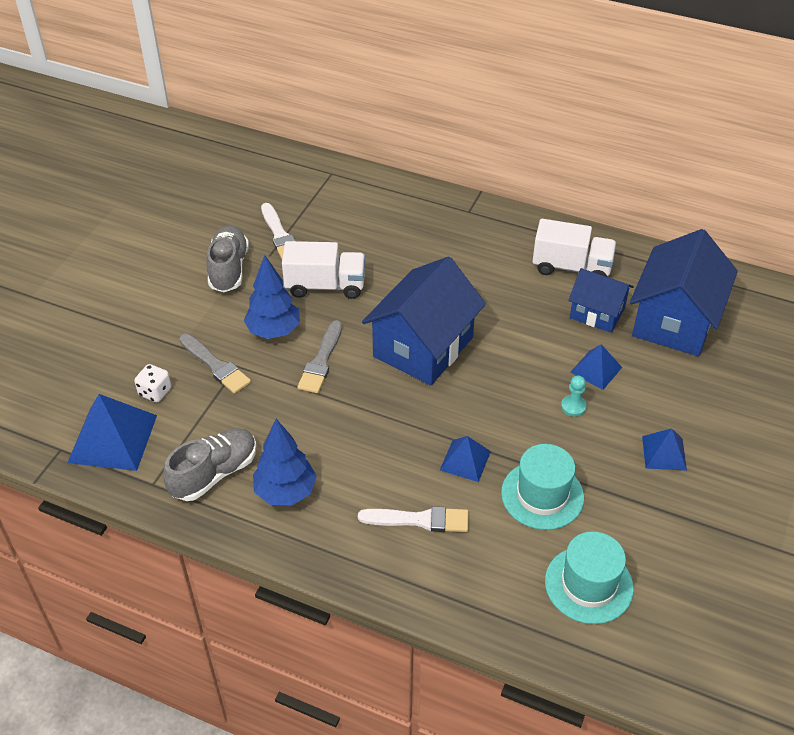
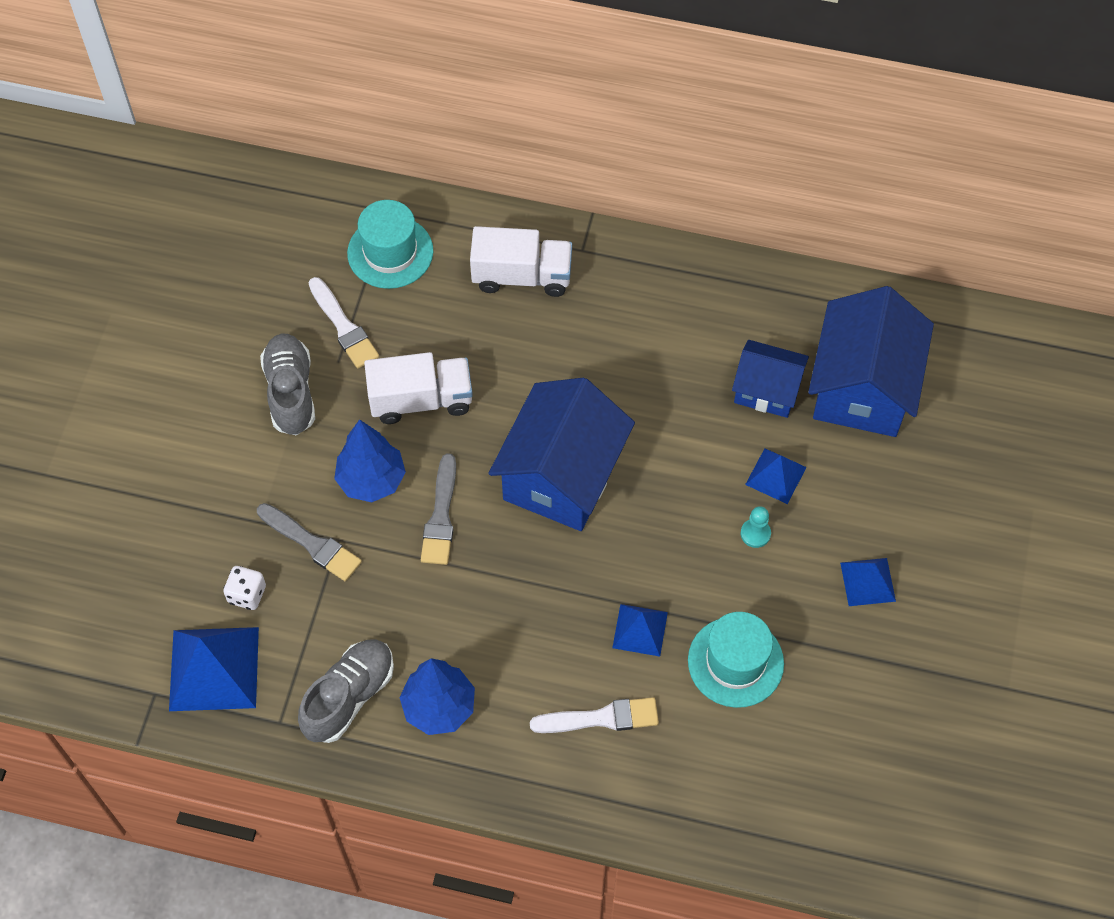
camera: 10 degrees left, 15 degrees up
(571, 267) = (726, 323): white truck -> white truck (522, 276)
(588, 584) = (802, 768): turquoise hat -> turquoise hat (390, 252)

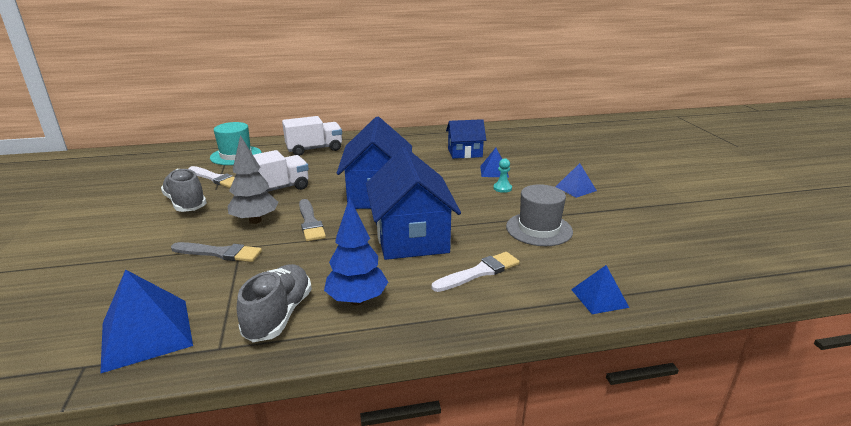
camera: 25 degrees left, 35 degrees down
(247, 594) = (171, 287): white dice -> none
(371, 480) = (255, 220): blue tree -> grey tree
(640, 630) = (470, 232): blue pyramid -> blue pyramid (599, 298)
(735, 662) = (539, 229): turquoise hat -> grey hat
(862, 387) = (508, 144): blue house -> blue house (411, 237)

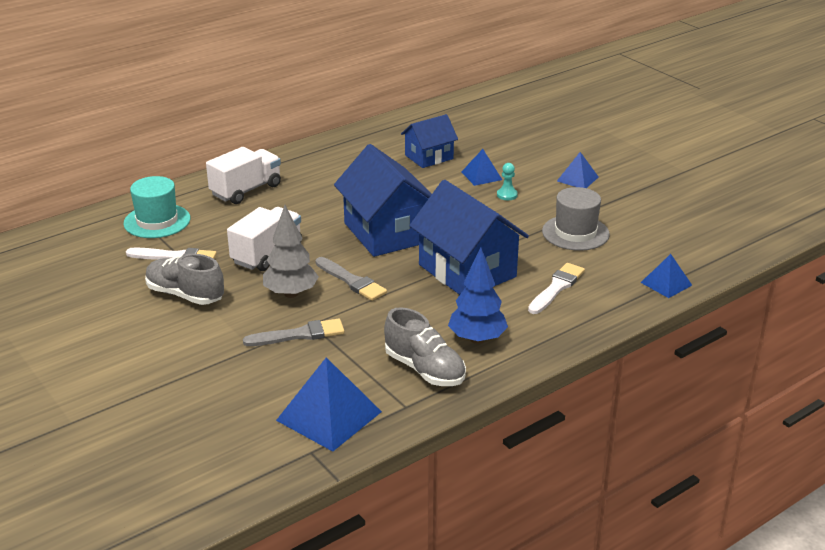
camera: 25 degrees left, 5 degrees up
(279, 315) = (425, 369): grey shoe -> grey shoe turned 150 degrees clockwise

